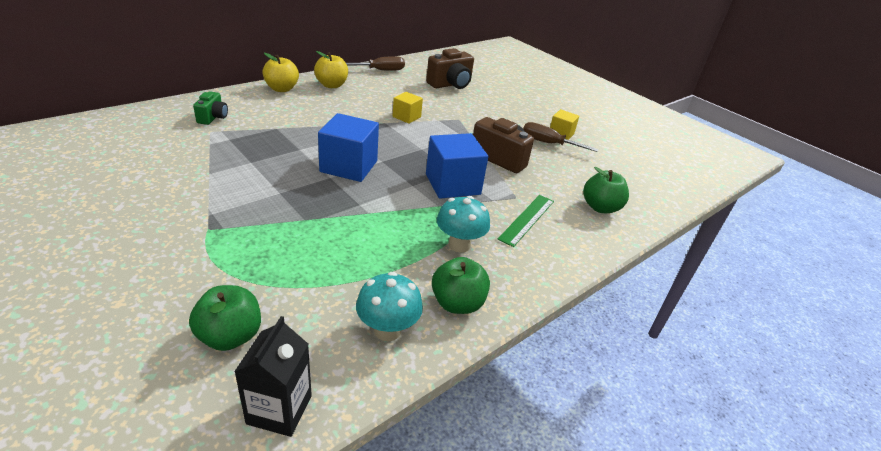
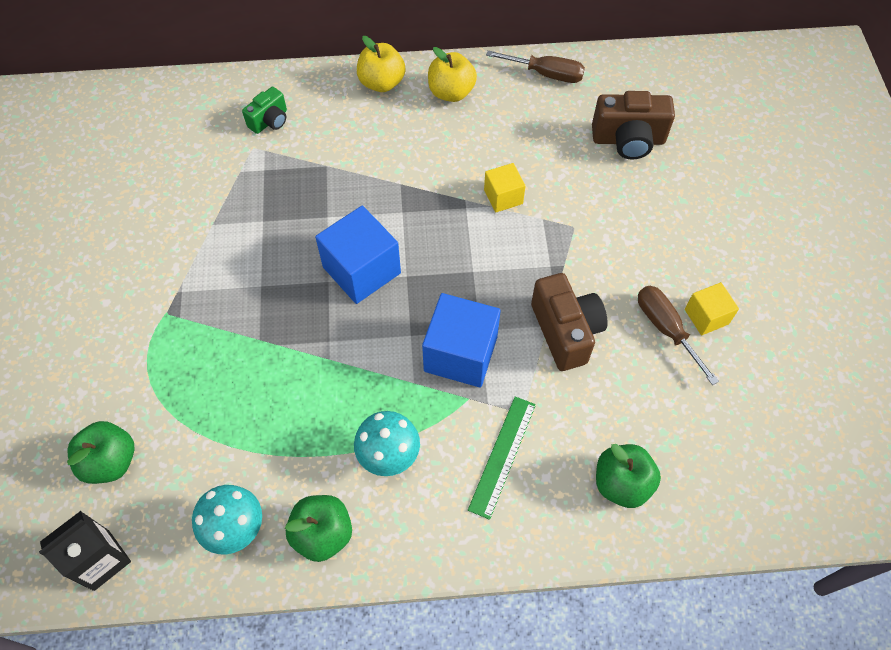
camera: 40 degrees right, 25 degrees up
(527, 219) = (502, 456): green ruler -> green ruler turned 45 degrees counterclockwise

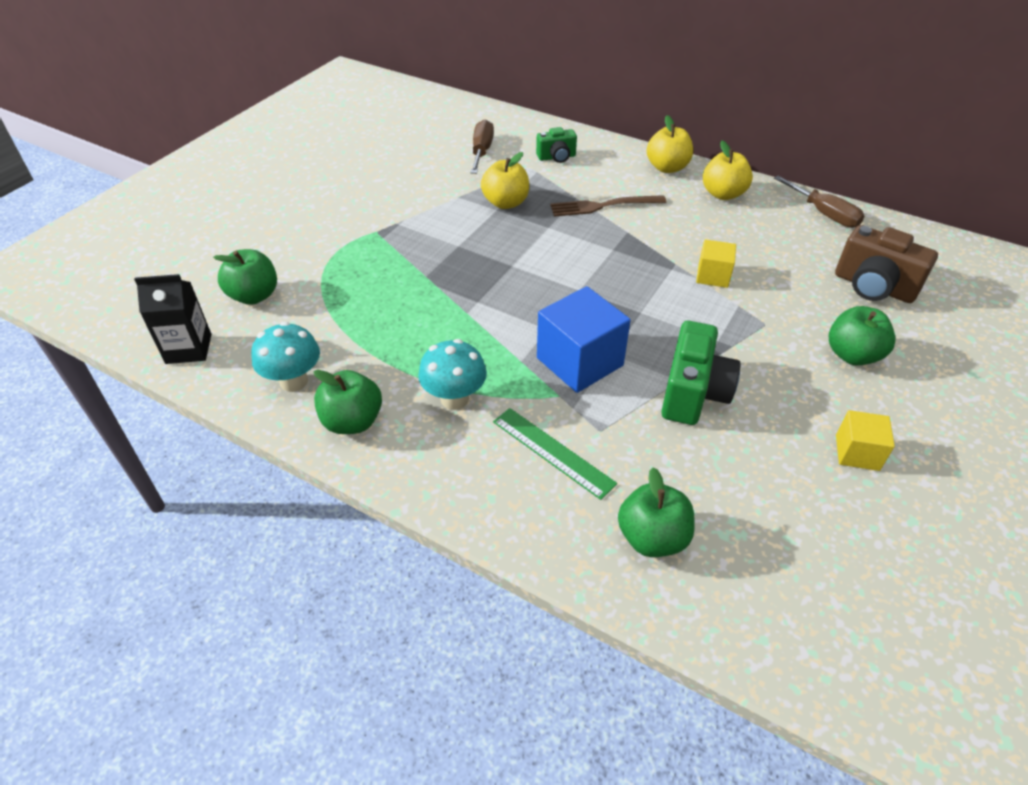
camera: 35 degrees right, 15 degrees down
(265, 207) = (505, 203): none -> yellow apple
(357, 163) = (603, 206): none -> brown fork
(361, 270) = (545, 270): blue cube -> none
(502, 456) = (553, 452): green ruler -> green ruler turned 75 degrees clockwise
(565, 331) = (693, 393): brown camera -> green camera
(652, 222) = (852, 355): none -> green apple
(666, 329) = (802, 440): brown screwdriver -> brown screwdriver (482, 151)

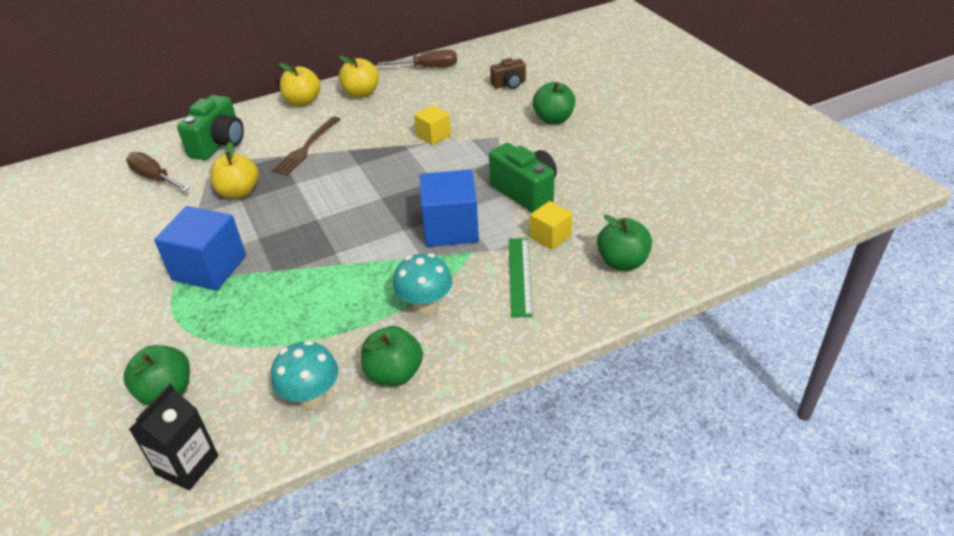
camera: 55 degrees left, 5 degrees down
(401, 240) = (209, 268): none -> blue cube
(553, 452) = (519, 276): green ruler -> green ruler turned 75 degrees counterclockwise
(556, 157) = (219, 144): green camera -> green camera, size x1.69
(857, 452) = (623, 155): yellow cube -> yellow cube (550, 236)
(873, 287) = (509, 84): brown camera -> brown camera, size x0.59

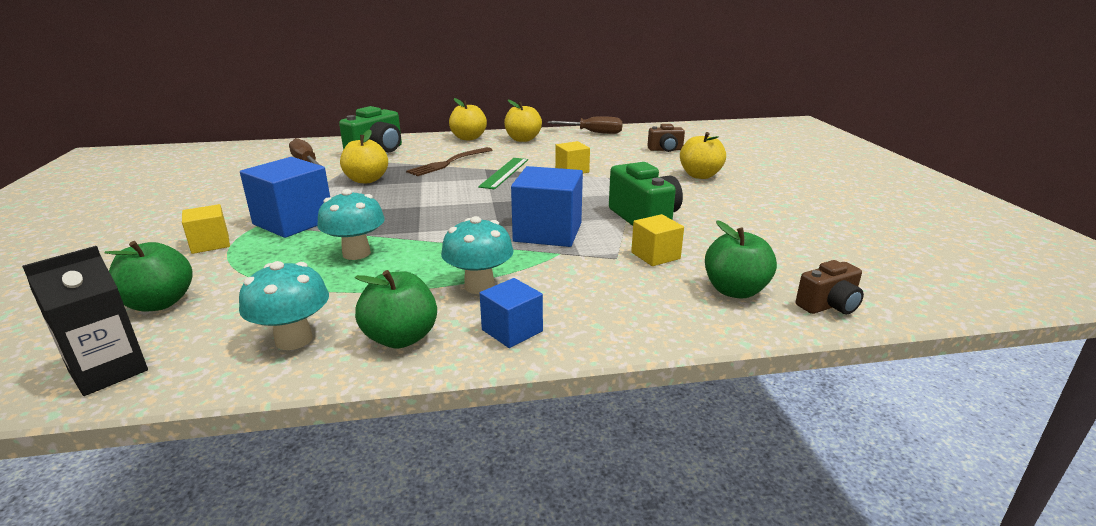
camera: 15 degrees right, 15 degrees down
(151, 314) = (210, 244): none -> yellow cube
(297, 294) = (356, 253): none -> turquoise mushroom
(474, 344) = (512, 330): none -> blue cube
(519, 276) = (602, 281): green ruler -> green ruler (504, 173)
(553, 119) = (700, 175): green apple -> yellow apple
(691, 261) = (829, 306): none -> brown camera

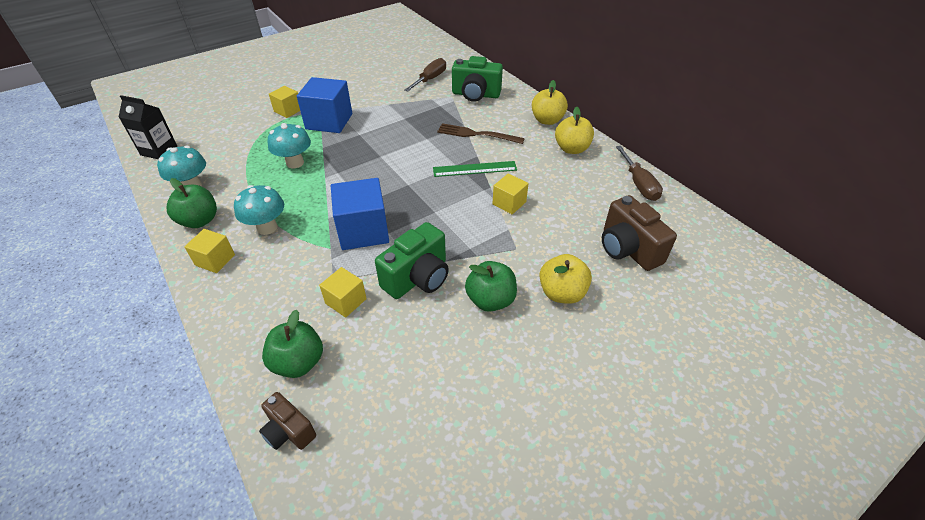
camera: 65 degrees right, 20 degrees up
(159, 303) = (219, 131): green apple -> green apple (490, 300)
(366, 180) = (414, 115): yellow apple -> none
(512, 330) = (215, 260): blue cube -> yellow cube
(665, 150) = (628, 249): brown camera -> brown camera, size x1.69

